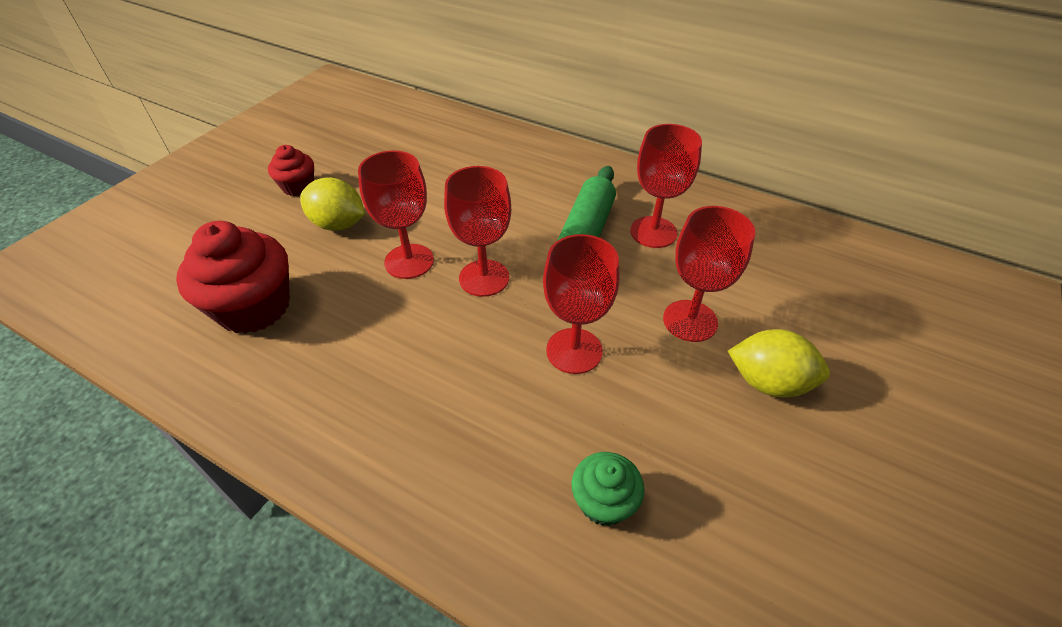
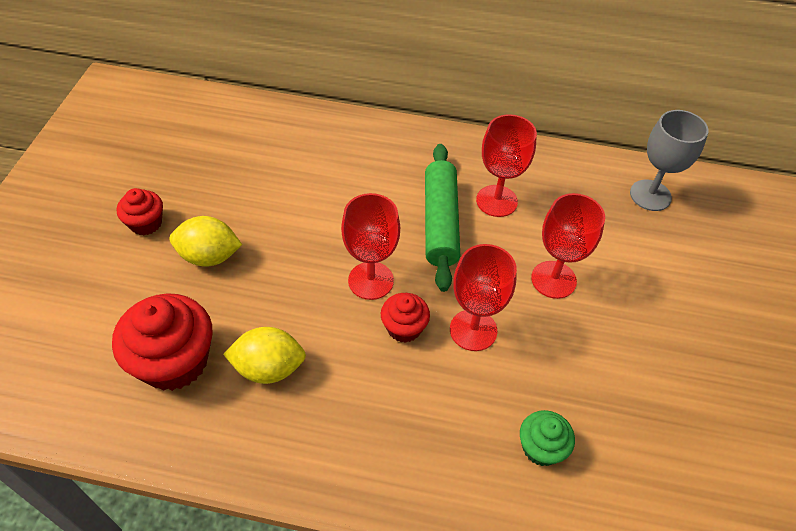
camera: 20 degrees left, 5 degrees up
(409, 261) = (296, 280): red goblet -> none
(498, 330) = (404, 328): none -> red cupcake
(768, 382) = (626, 318): yellow lemon -> yellow lemon (269, 368)
(840, 260) = (650, 195): none -> grey goblet

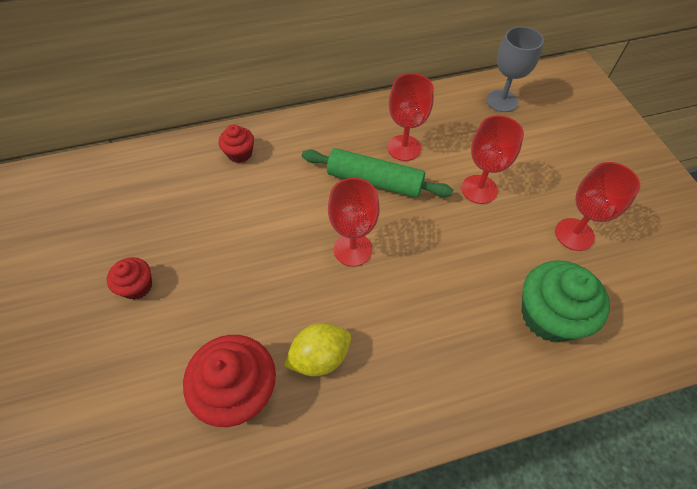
camera: 25 degrees left, 5 degrees up
(209, 256) = (211, 289): yellow lemon -> none
(404, 328) = (400, 274): red cupcake -> red cupcake (240, 153)
(440, 222) = (374, 181): green rolling pin -> green rolling pin turned 45 degrees counterclockwise
(473, 330) = (449, 252): red goblet -> red goblet (574, 234)
(541, 448) = (549, 316): green cupcake -> green cupcake, size x1.83

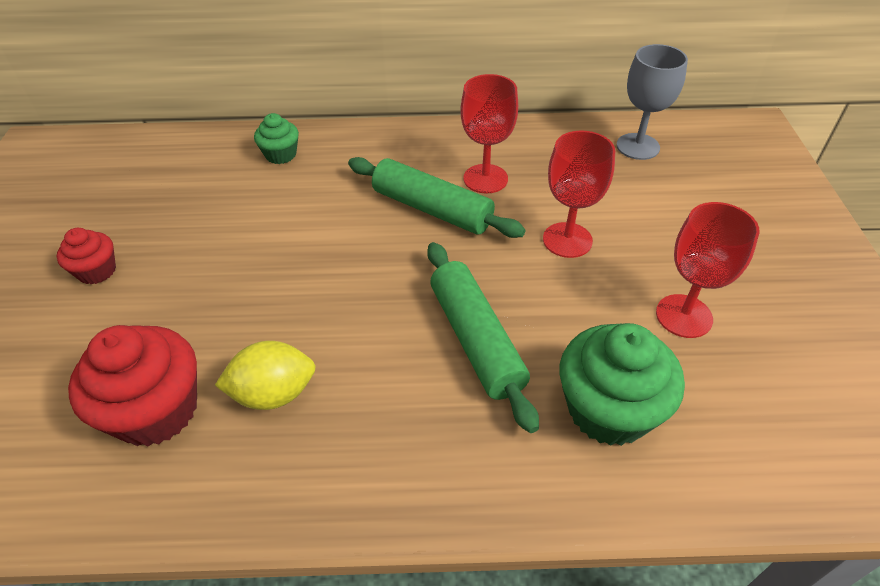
camera: 15 degrees right, 10 degrees down
(240, 153) = (281, 155): red cupcake -> green cupcake
(353, 249) = (371, 279): red goblet -> none
(445, 283) = (476, 340): none -> green rolling pin

